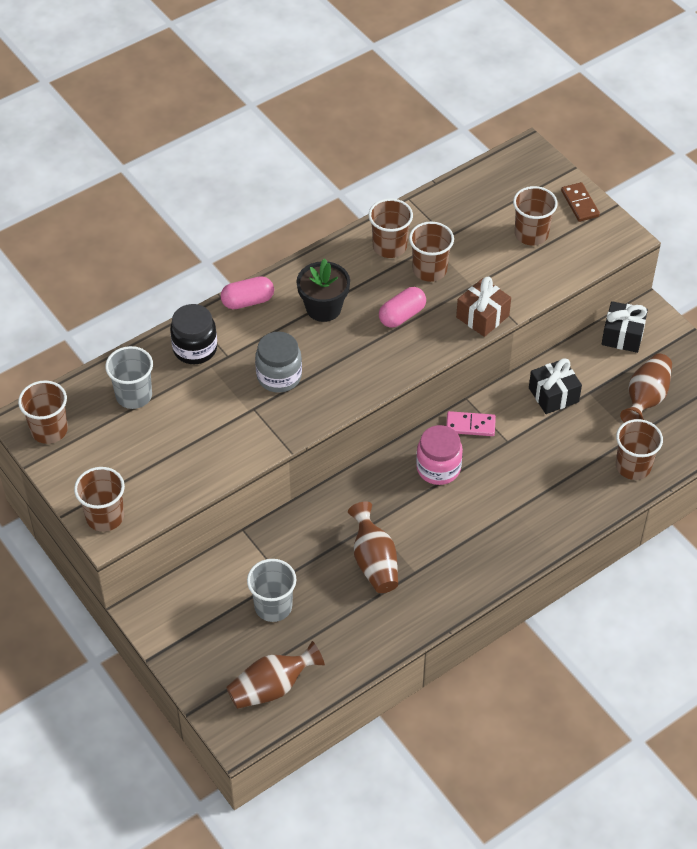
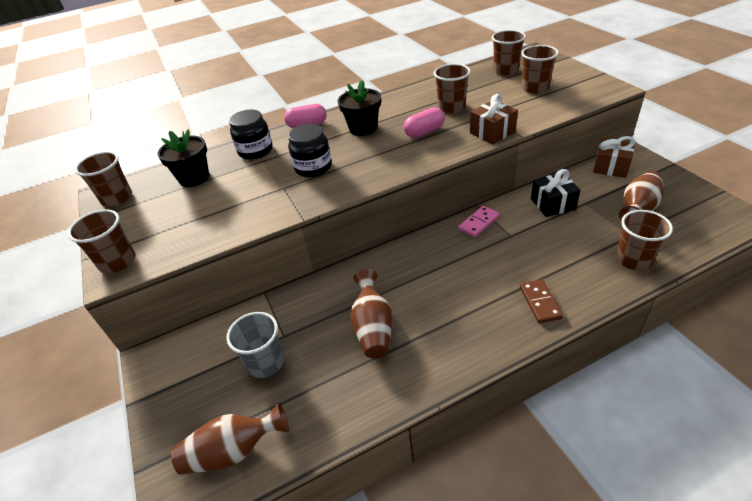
camera: 15 degrees right, 10 degrees down
(134, 395) = (194, 178): grey cup -> black flower pot
(279, 376) = (313, 167): grey jar -> black jar
(389, 246) = (423, 96): brown cup -> brown cup (505, 71)
(438, 468) = (446, 253): pink jar -> none
(470, 425) = (478, 223): pink domino -> pink domino turned 60 degrees counterclockwise
(579, 204) = (574, 73): brown domino -> brown domino (540, 302)
(622, 335) = (611, 167): black gift -> brown gift

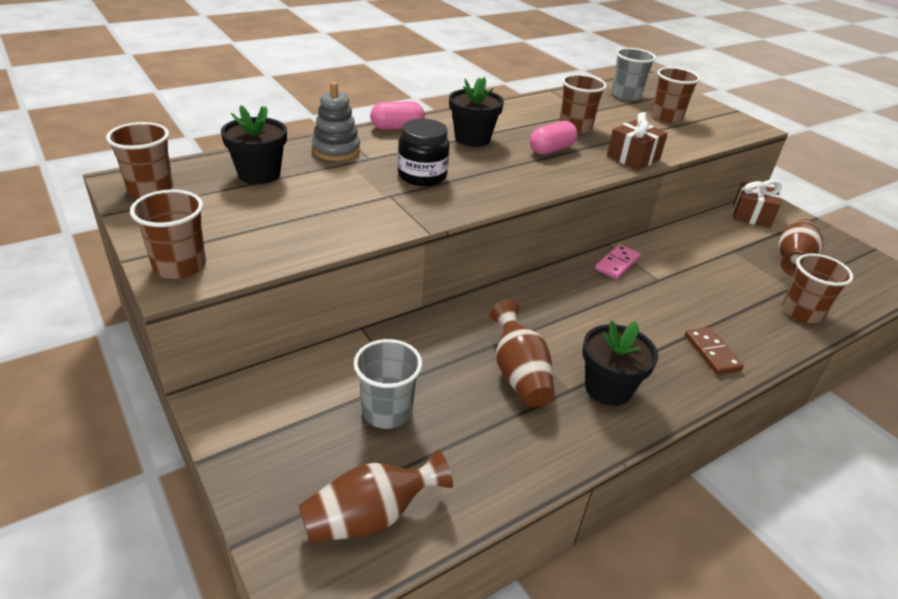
camera: 15 degrees left, 5 degrees down
(255, 151) = (336, 150): black jar -> grey stacking toy
(442, 338) = (608, 388): none -> black flower pot
(505, 71) = (626, 95): brown cup -> grey cup
(552, 204) = (697, 249): black gift -> none

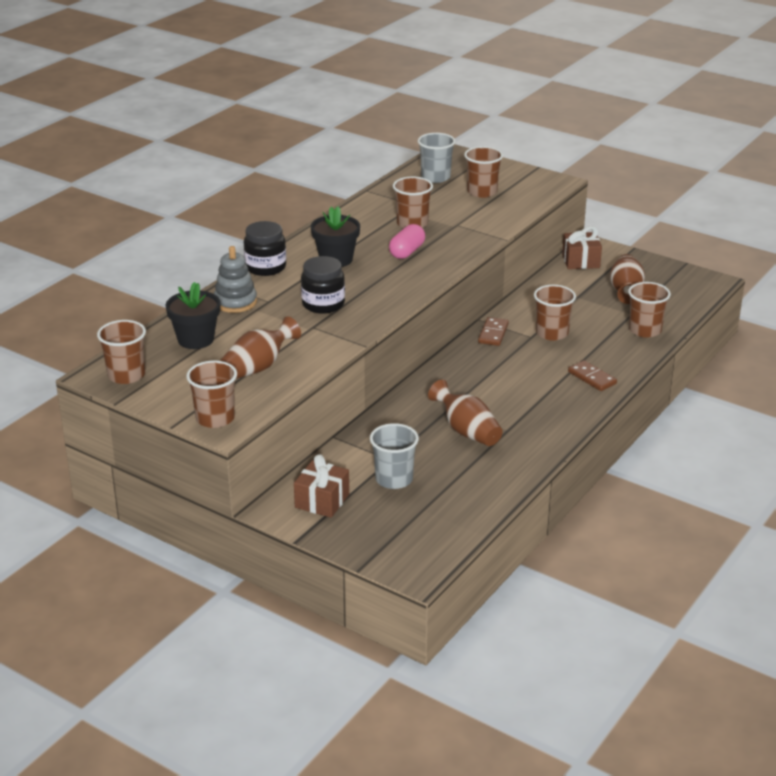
camera: 20 degrees left, 5 degrees down
(370, 517) = (428, 533): brown vase -> brown vase (258, 367)
(397, 128) = (265, 267): pink capsule -> black jar
(608, 388) = (532, 421): black flower pot -> none
(617, 264) = (493, 333): pink domino -> brown domino
(633, 158) = (475, 241): brown gift -> brown gift (322, 501)
(685, 283) = (552, 333): none -> brown cup

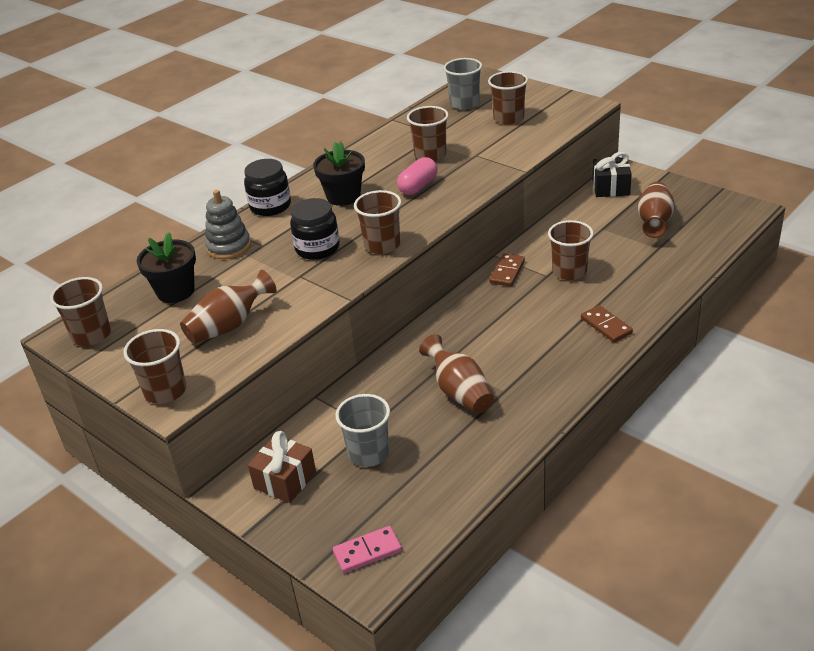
camera: 10 degrees right, 5 degrees up
(410, 550) = (367, 551): none -> pink domino
(581, 261) = (611, 188): brown gift -> black gift
(645, 330) = (670, 268): brown cup -> brown cup (382, 245)

